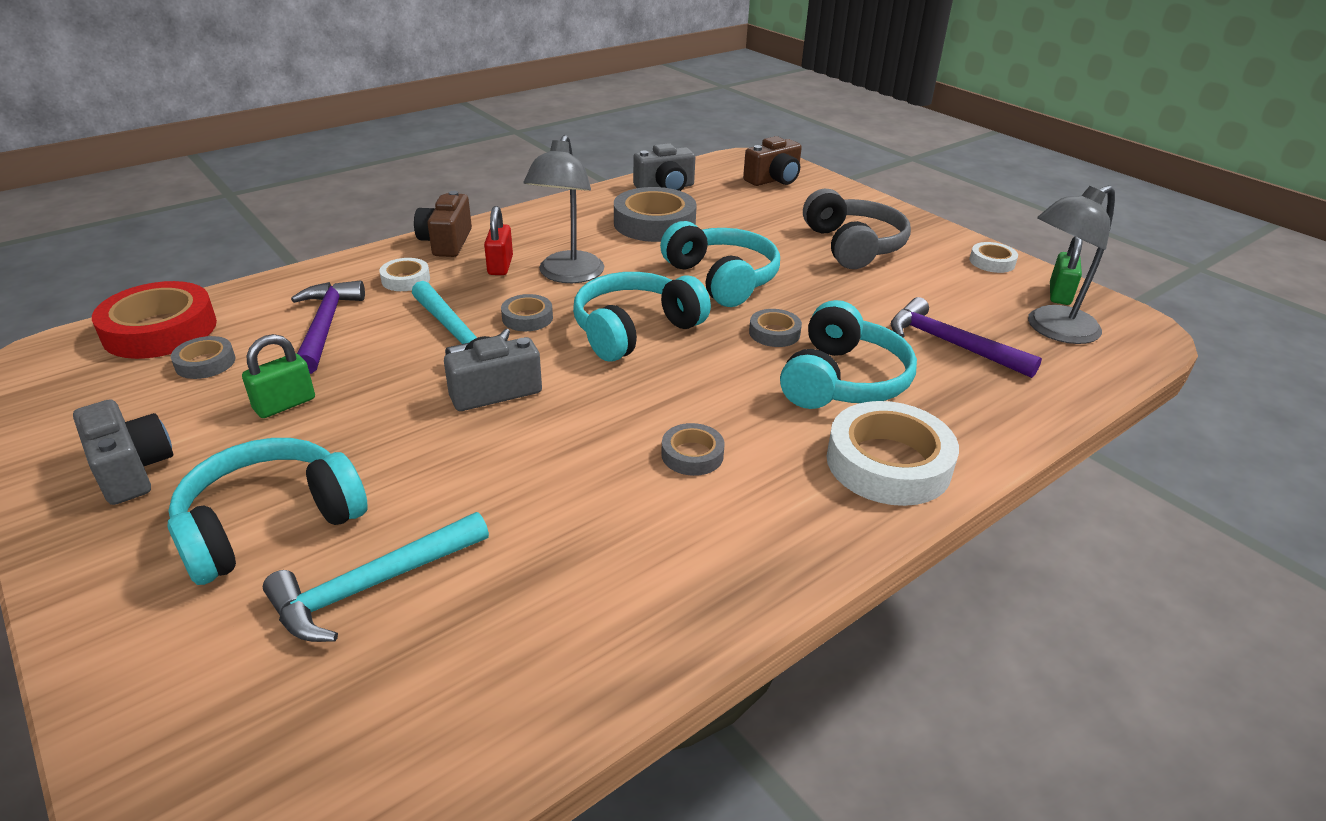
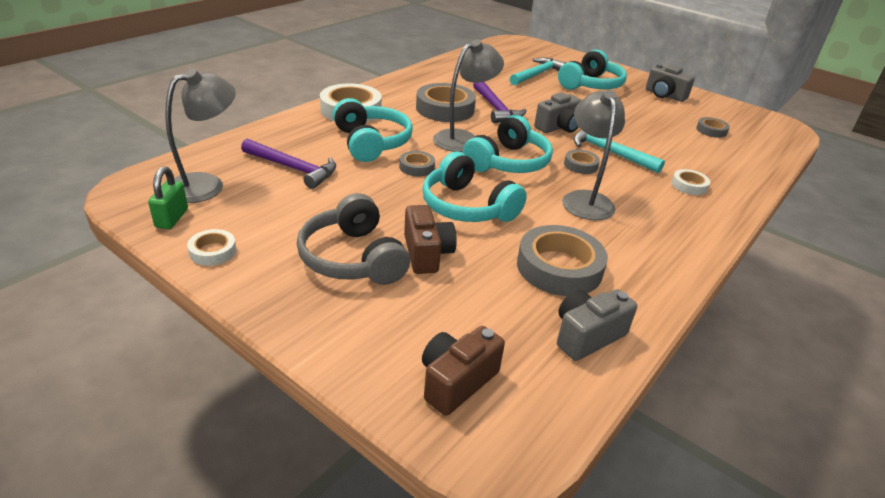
camera: 165 degrees right, 0 degrees up
(160, 330) = (764, 144): red tape -> none
(285, 404) = (645, 117): green padlock -> none
(325, 326) = (687, 152): purple hammer -> purple hammer (496, 108)
(446, 242) = (709, 222): brown camera -> brown camera (427, 253)
(500, 266) = (641, 203): red padlock -> none
(685, 377) = (463, 138): none -> grey lamp
(692, 455) = (445, 109): grey tape -> grey tape, size x1.97
(842, 380) = (371, 142): turquoise headphones -> turquoise headphones turned 150 degrees clockwise

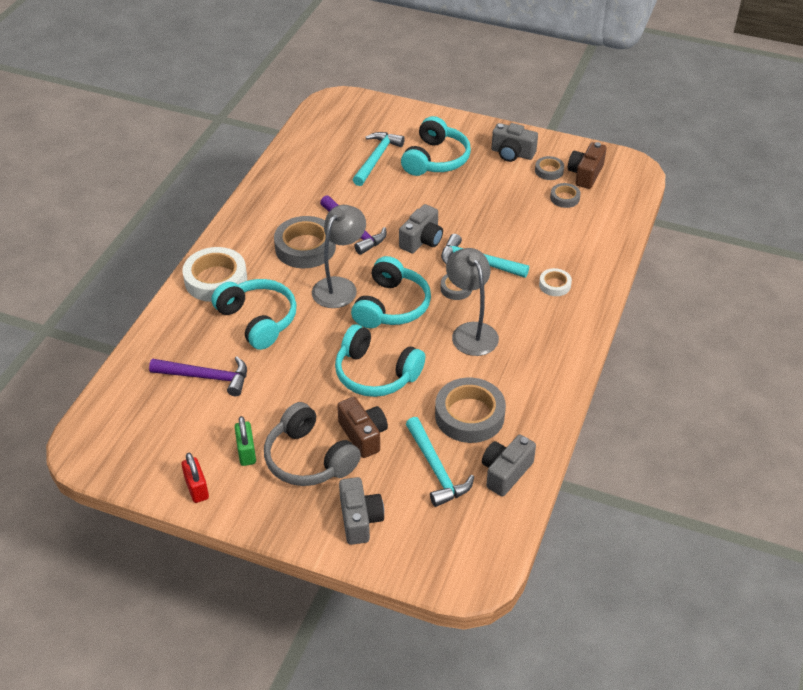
camera: 15 degrees left, 10 degrees up
(172, 218) = (141, 467): green padlock -> green padlock (246, 452)
(206, 185) = (143, 421): grey lamp -> none
(213, 251) = (197, 488): white tape -> red padlock
(378, 334) = (360, 519): none -> grey camera
(416, 167) = (313, 339): grey tape -> grey tape (549, 171)
(456, 381) = (429, 538): brown camera -> brown camera (585, 174)
(498, 308) = (436, 469): none -> turquoise hammer

